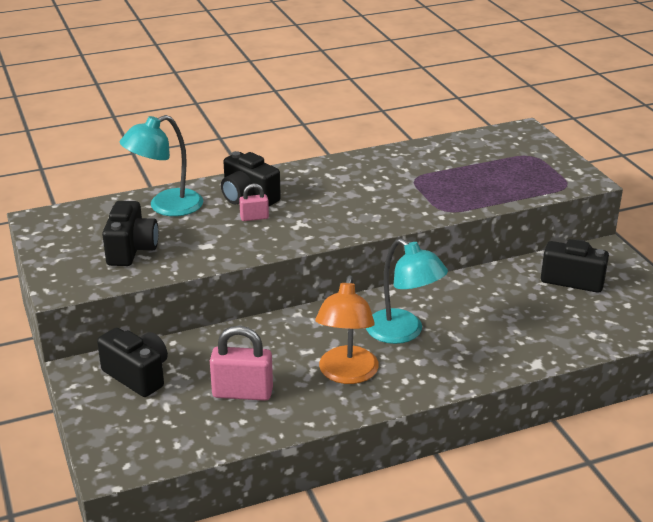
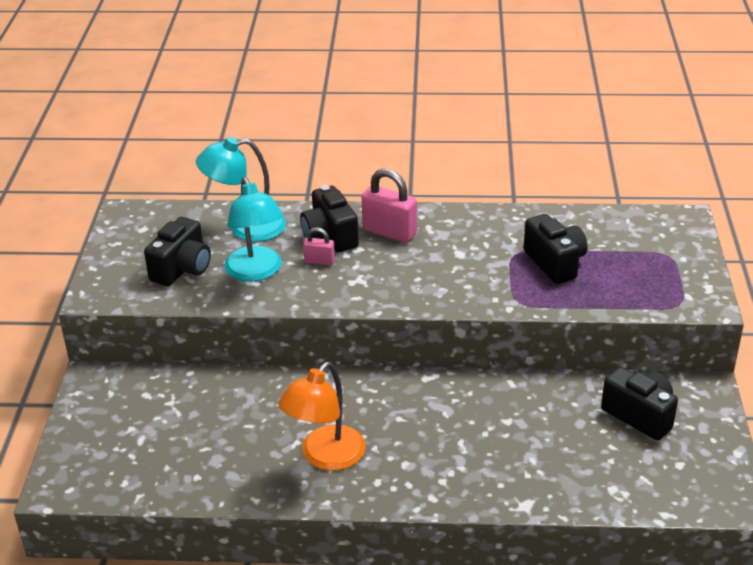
camera: 25 degrees right, 5 degrees up
(137, 375) = (137, 399): black camera -> black camera (555, 263)
(242, 393) = (216, 447): pink padlock -> pink padlock (389, 232)
(403, 333) = (413, 427): turquoise lamp -> turquoise lamp (256, 272)

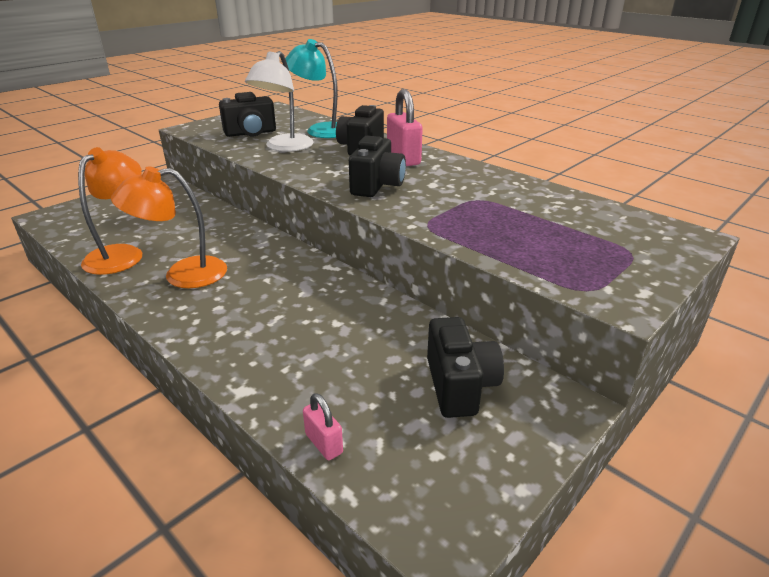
camera: 40 degrees right, 5 degrees down
(231, 473) = (122, 254): none -> orange lamp
(256, 272) = (284, 147): turquoise lamp -> white lamp
(319, 261) = (330, 155): pink padlock -> pink padlock (324, 443)
(555, 263) = (503, 216): black camera -> black camera (377, 186)

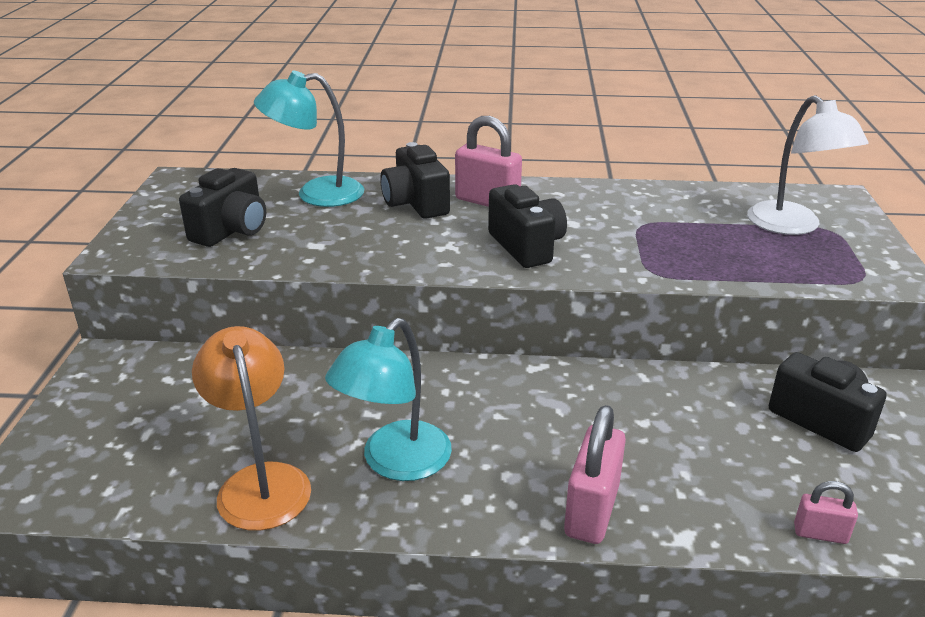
camera: 40 degrees left, 0 degrees up
(182, 275) = (395, 462): orange lamp -> turquoise lamp
(223, 347) = (591, 511): none -> pink padlock
(284, 147) = (322, 235): white lamp -> white lamp (792, 226)

